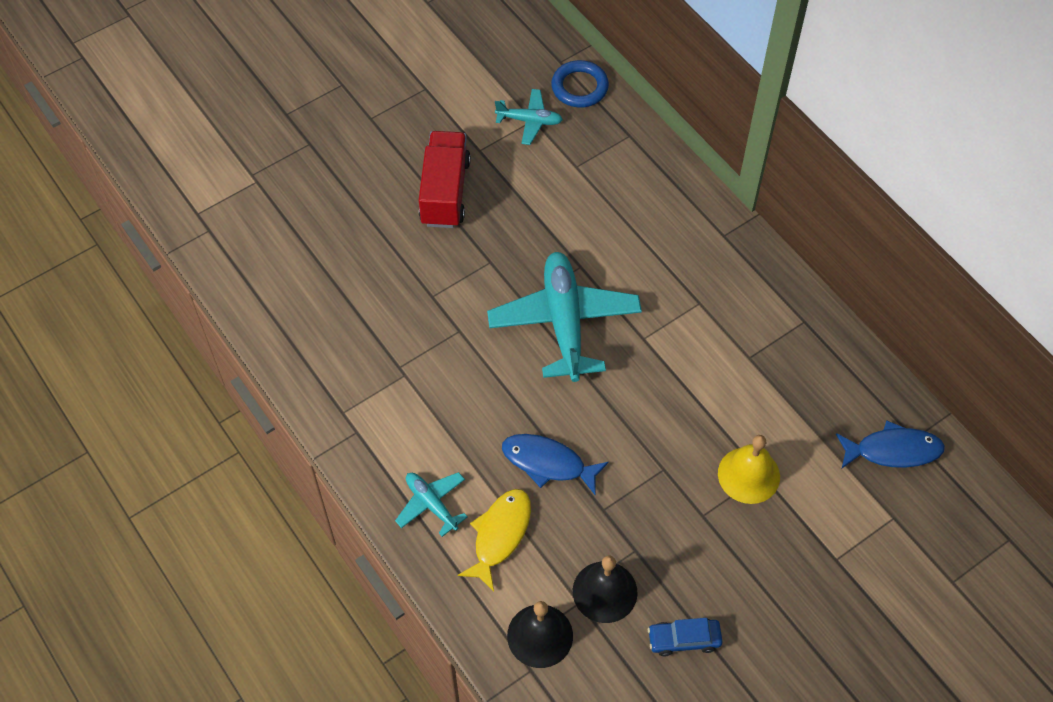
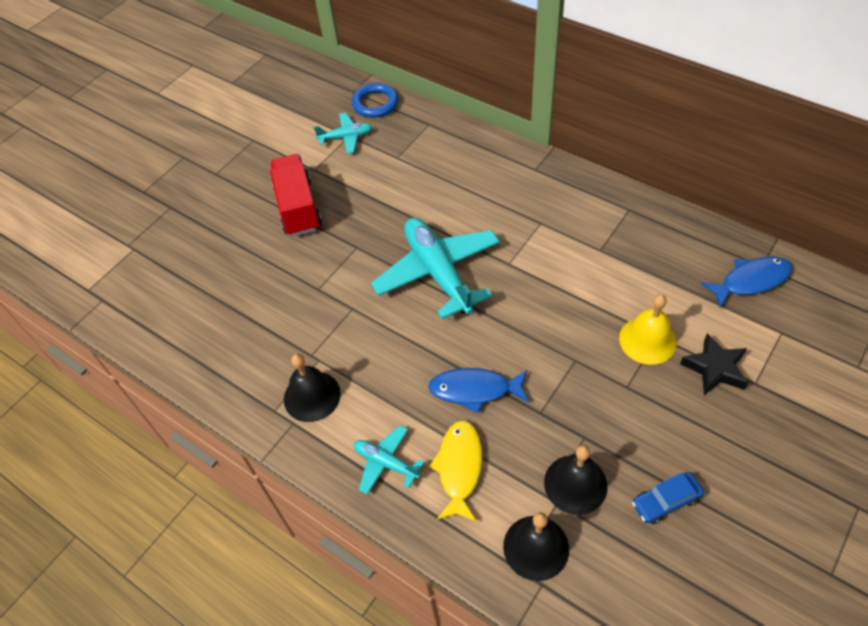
camera: 15 degrees left, 5 degrees down
(384, 411) = (312, 396): none -> black bell
(802, 529) = (715, 368): none -> black star

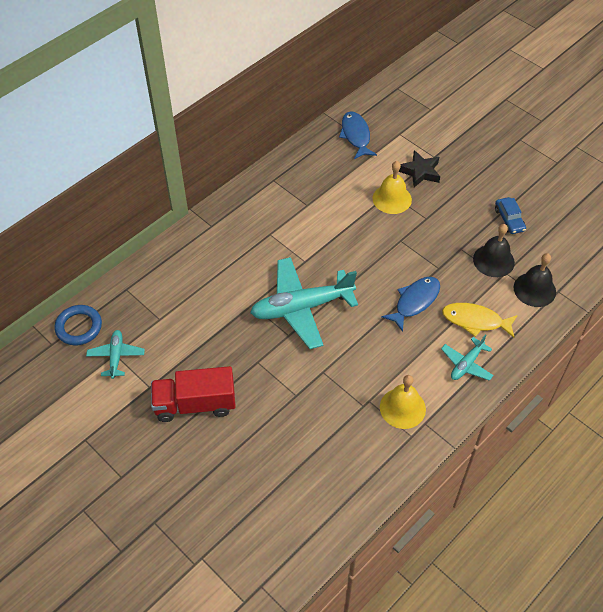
camera: 85 degrees left, 0 degrees up
(312, 396) = (402, 408): black bell -> yellow bell
(475, 390) = (415, 302): blue fish -> blue fish turned 150 degrees counterclockwise

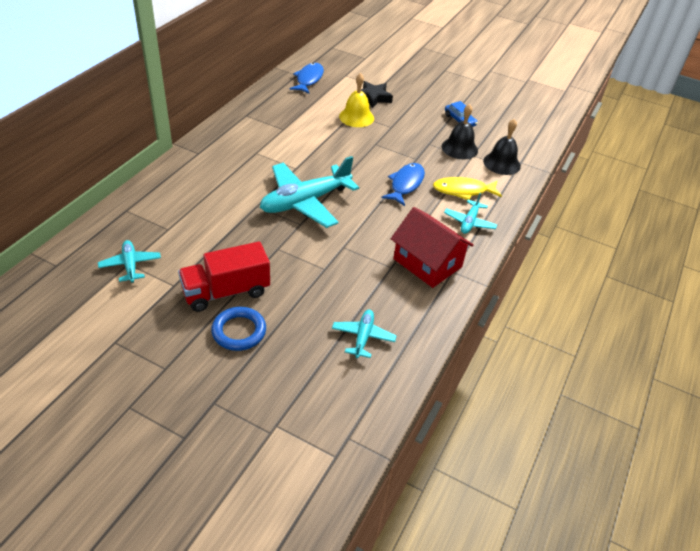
camera: 20 degrees left, 10 degrees down
(79, 327) = (83, 247): blue ring -> blue ring (239, 331)
(308, 482) = (363, 337): none -> turquoise plane
(356, 135) = (309, 79): blue fish -> blue fish turned 45 degrees clockwise
(402, 408) = (427, 263): yellow bell -> red house

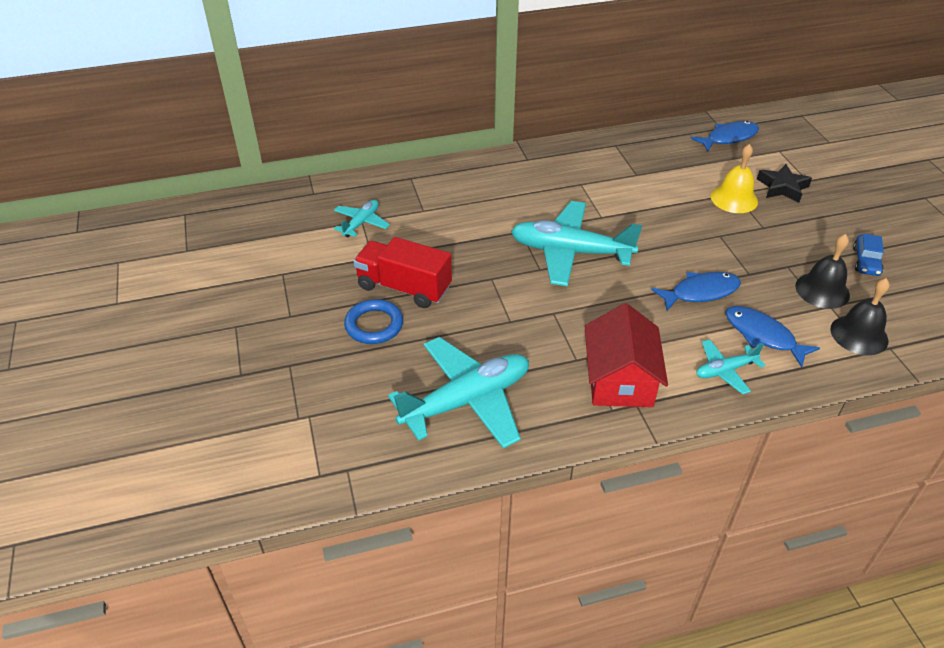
camera: 50 degrees right, 0 degrees up
(363, 337) = (466, 401): turquoise plane -> turquoise plane, size x2.01
(463, 191) = (763, 336): yellow fish -> blue fish

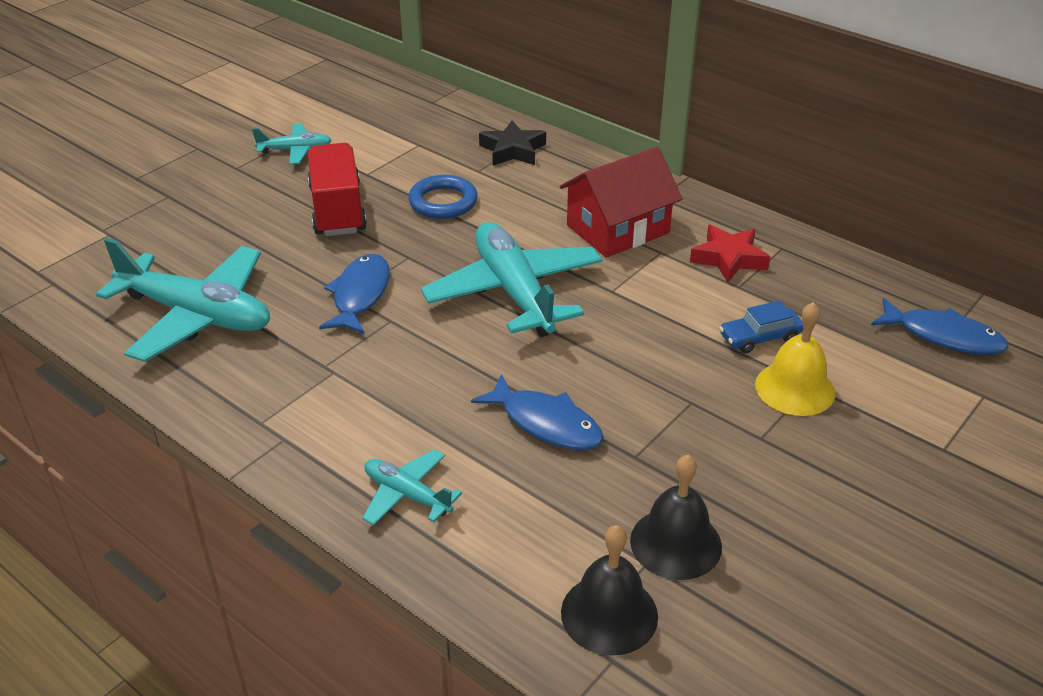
camera: 55 degrees right, 5 degrees down
(361, 223) = (414, 145): turquoise plane -> turquoise plane (295, 150)
(374, 325) = (263, 216): blue ring -> blue ring (443, 202)
(609, 165) = (728, 258): none -> red star
(620, 379) = (316, 410): red house -> red house (618, 229)
(763, 336) = (511, 510): blue fish -> blue fish (360, 295)
(782, 187) = (887, 427): black star -> black star (513, 150)
(866, 261) = (805, 574): blue car -> blue car (760, 337)

